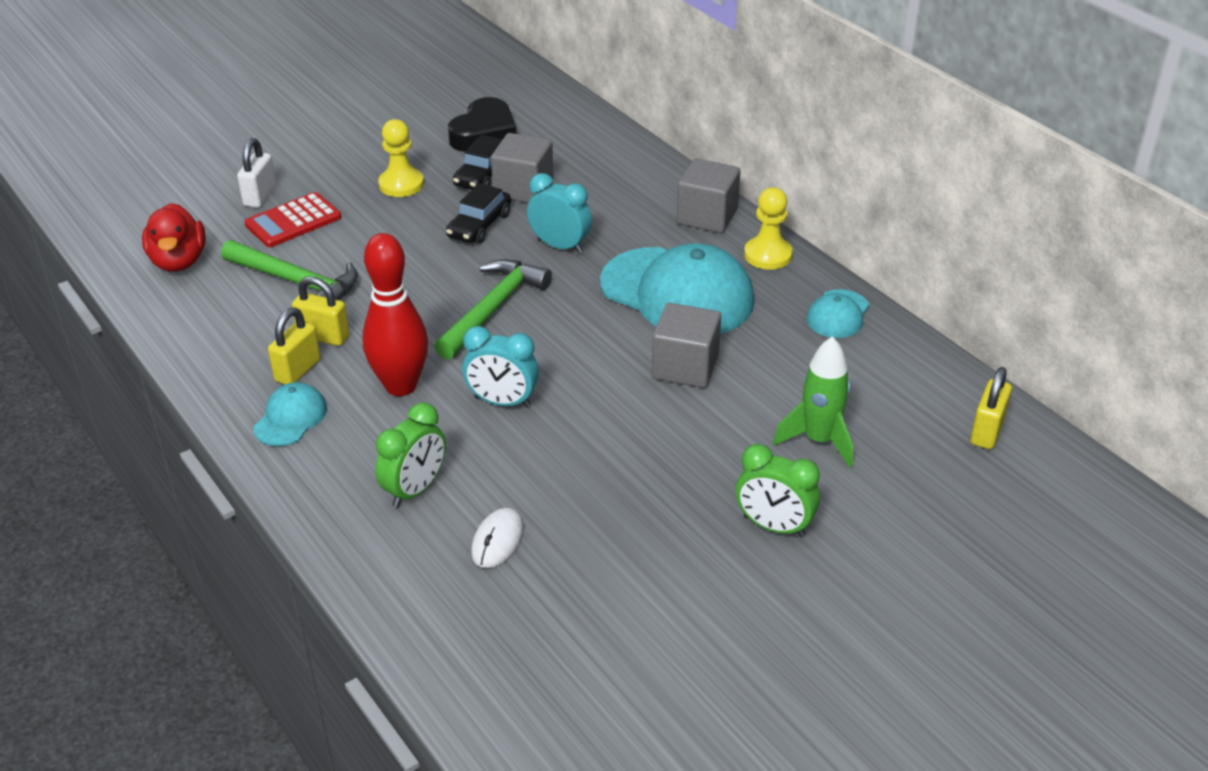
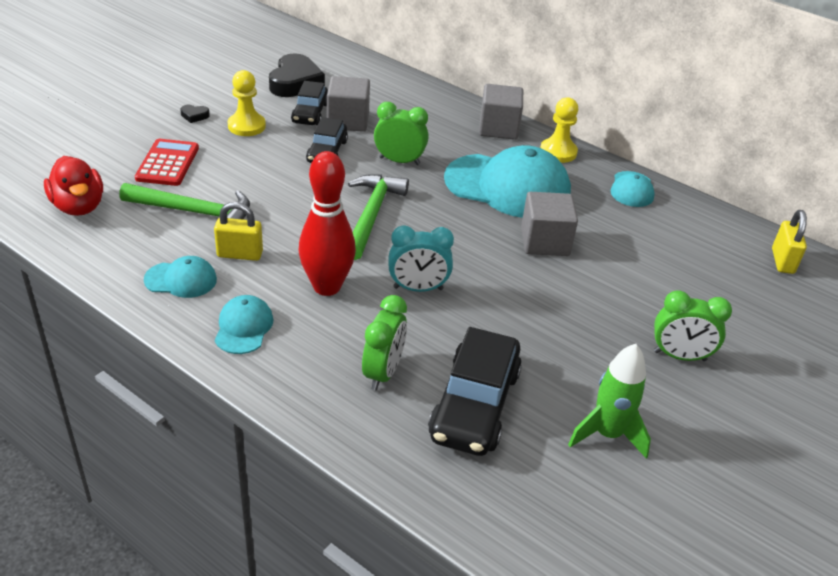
camera: 20 degrees left, 0 degrees up
(249, 357) = (181, 280): none -> turquoise cap
(260, 196) = (128, 146): white padlock -> none
(293, 221) = (167, 163): red calculator -> red calculator turned 150 degrees clockwise
(297, 370) = (230, 285): yellow padlock -> none
(348, 166) = (194, 116): none -> black heart
(497, 541) = (474, 404): white mouse -> black car
(560, 246) = (399, 161): turquoise clock -> green clock
(819, 440) = (673, 284): green rocket -> green rocket (607, 434)

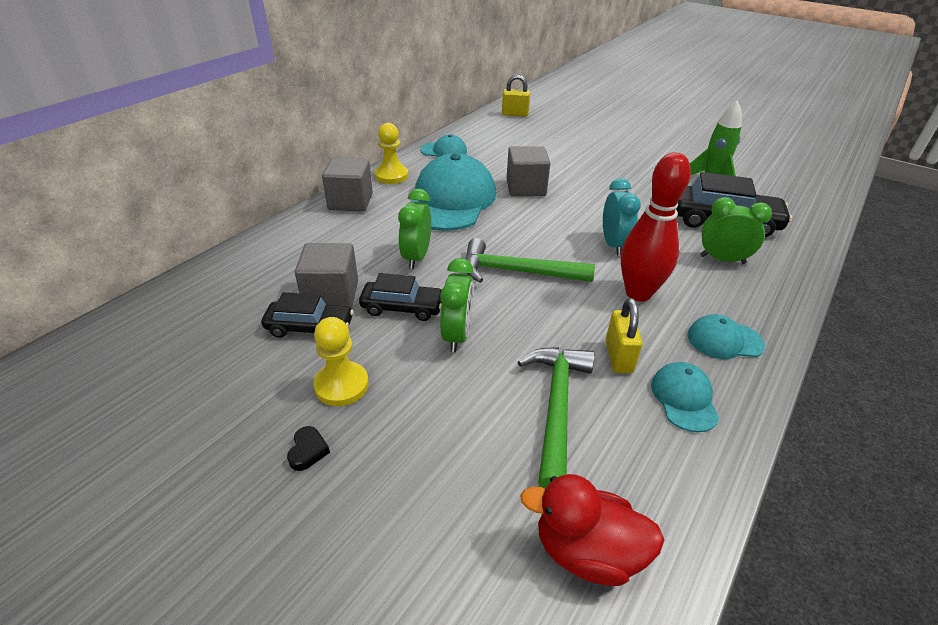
camera: 90 degrees left, 0 degrees up
(79, 206) = (587, 551): red duck -> red duck turned 135 degrees counterclockwise
(167, 163) = (448, 459): red calculator -> none
(295, 82) = (219, 349): black heart -> none
(679, 356) = (626, 152): green clock -> green clock (457, 335)

